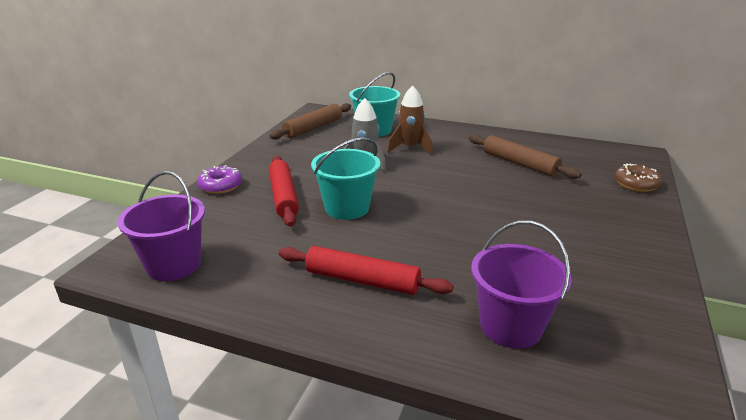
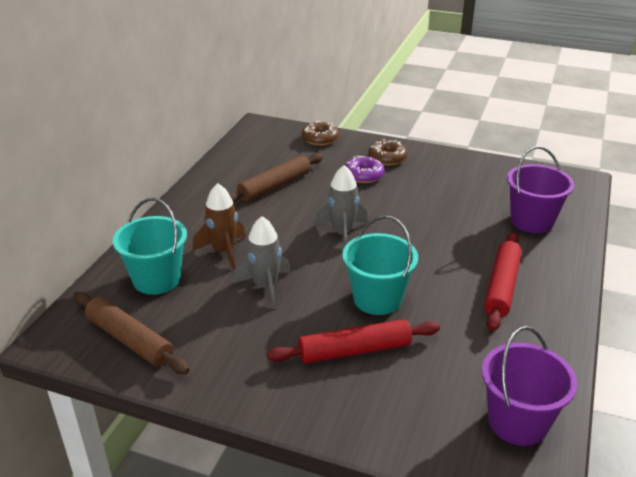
camera: 90 degrees left, 5 degrees up
(220, 186) = (327, 417): purple donut -> purple donut (363, 175)
(449, 194) = (342, 232): none -> grey rocket
(619, 223) = (387, 158): none -> brown donut

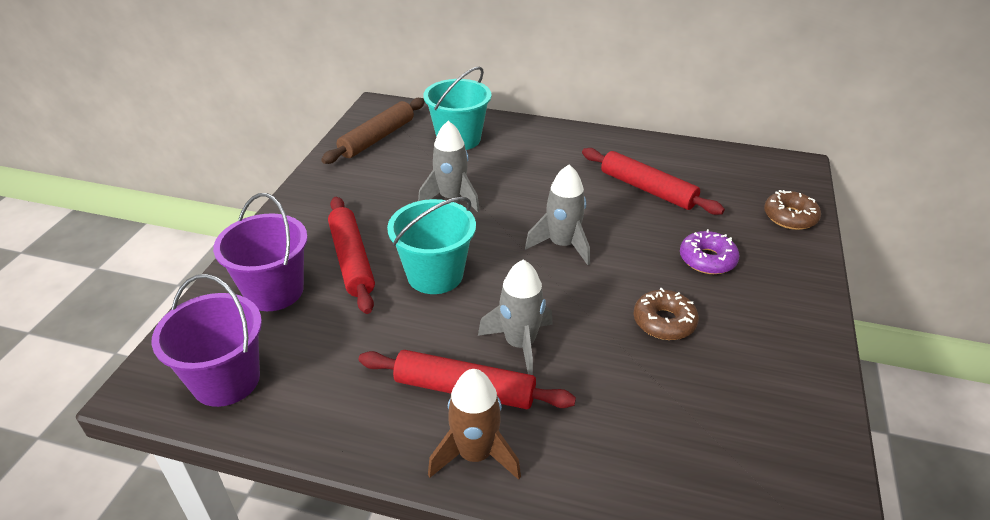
camera: 85 degrees right, 5 degrees up
(224, 251) = (507, 169): brown rocket -> brown rocket (475, 454)
(274, 186) = (647, 189): brown rolling pin -> red rolling pin
(387, 158) = (769, 281): brown donut -> brown donut (664, 322)
(454, 260) = (520, 344): none -> grey rocket
(532, 221) = (644, 446): purple bucket -> purple bucket (274, 291)

